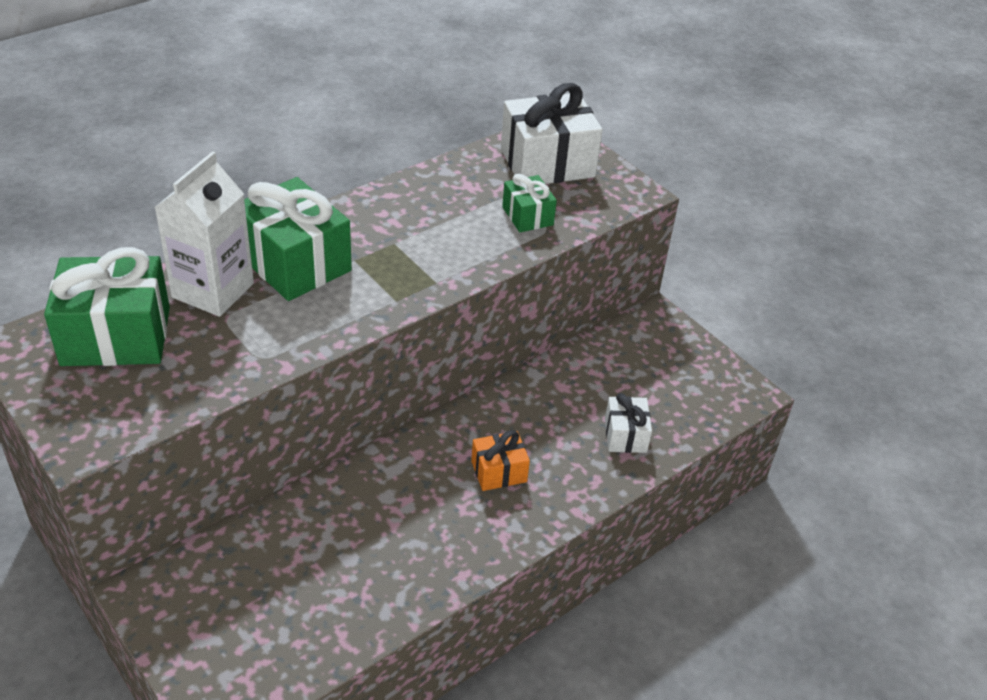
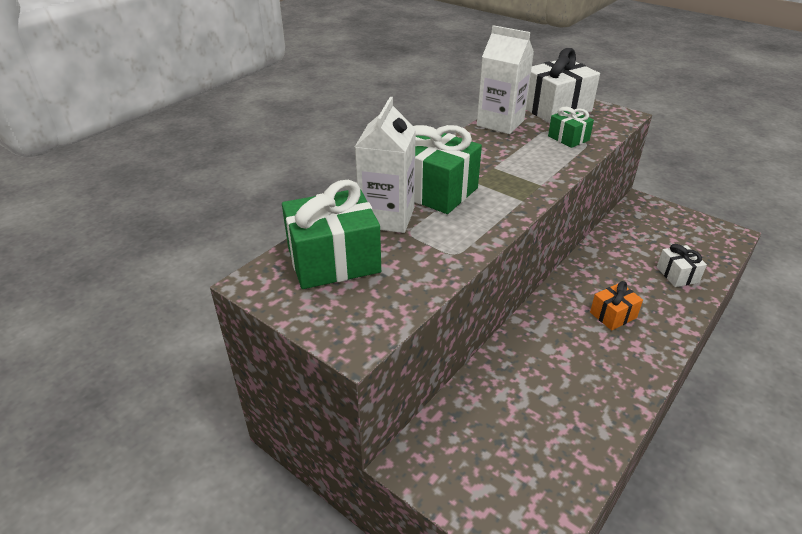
camera: 10 degrees left, 5 degrees down
(453, 173) = (500, 123): none -> white carton

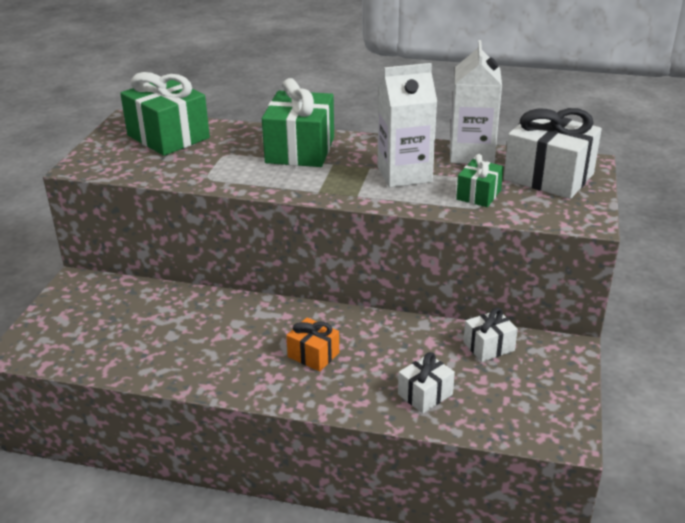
camera: 65 degrees right, 5 degrees down
(387, 217) = (241, 141): white carton -> white carton (404, 174)
(629, 231) = (488, 346): none -> white gift

